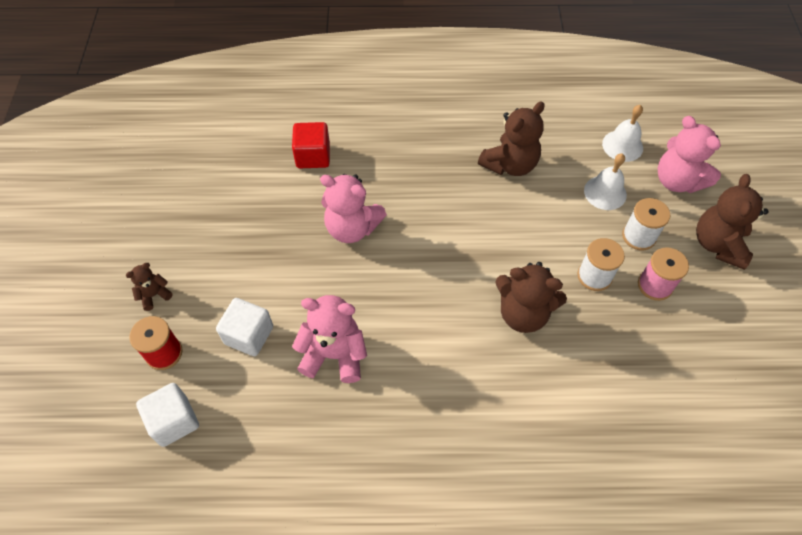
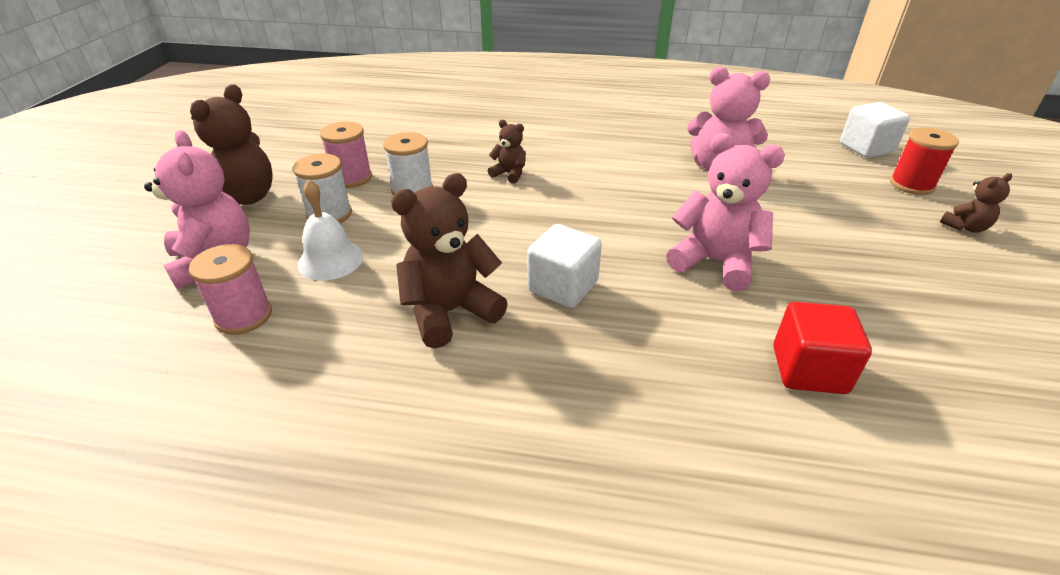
camera: 170 degrees left, 20 degrees down
(249, 335) = (819, 187): white cube -> white cube (563, 287)
(523, 313) = (509, 174): brown teddy bear -> brown teddy bear, size x0.52
(622, 145) = (243, 316): white bell -> pink spool

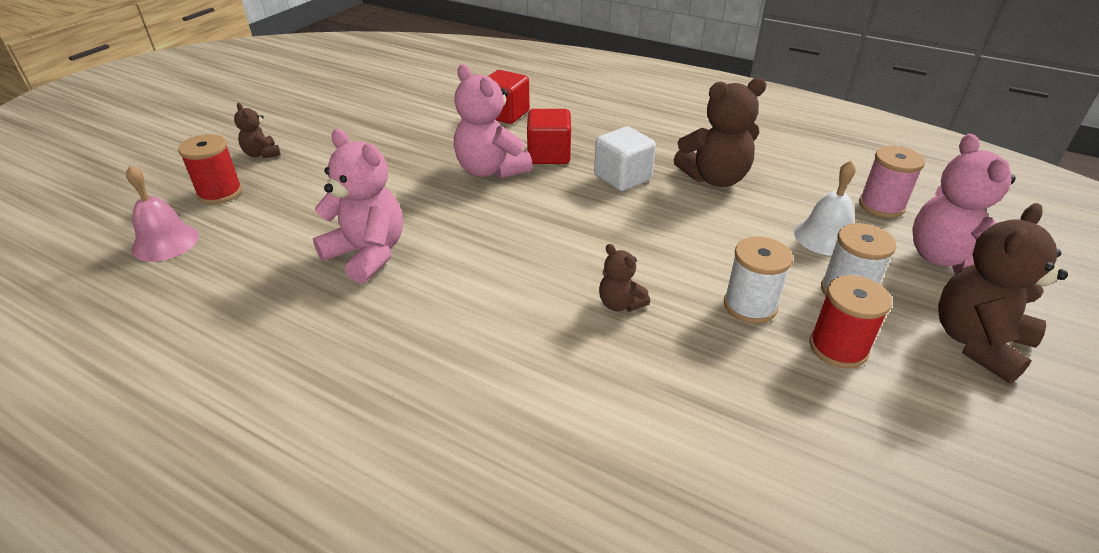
camera: 160 degrees left, 0 degrees up
(351, 178) = (838, 348): pink spool -> red spool
(672, 301) = (549, 155): none -> red cube
(866, 148) = (165, 242): white cube -> pink bell
(965, 227) = (262, 154): brown teddy bear -> brown teddy bear turned 120 degrees counterclockwise

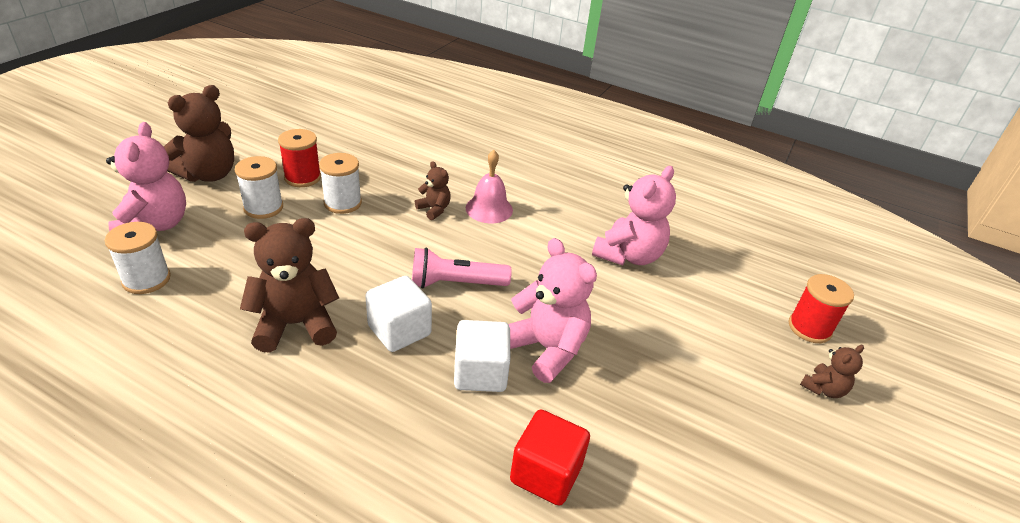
camera: 175 degrees right, 0 degrees up
(165, 242) = (798, 275): pink bell -> pink bell (489, 209)
(262, 154) = (823, 389): brown teddy bear -> brown teddy bear turned 90 degrees clockwise
(367, 254) = (629, 255): pink teddy bear -> pink teddy bear turned 90 degrees counterclockwise
(549, 155) = (480, 373): red cube -> white cube
(577, 215) = (455, 283): none -> pink flashlight
(825, 237) = (237, 250): white bell -> none
(881, 206) = (146, 279): pink spool -> white spool

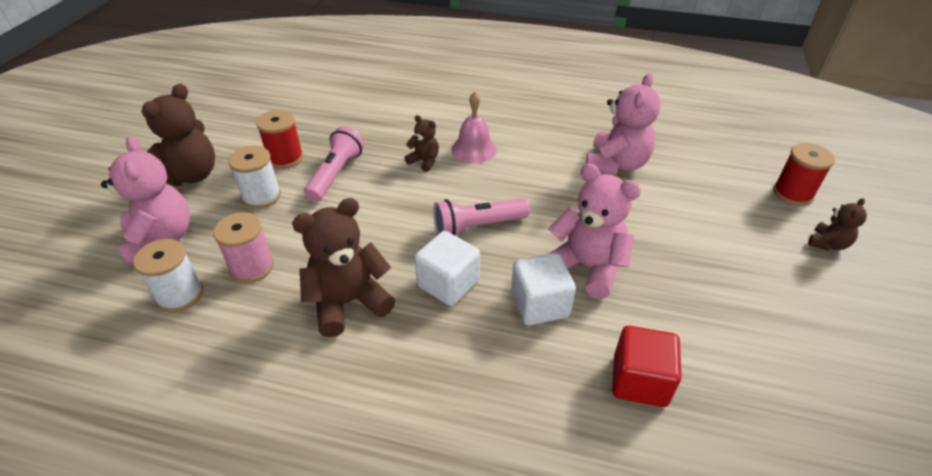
camera: 10 degrees left, 5 degrees up
(223, 270) = (252, 267): none -> pink spool
(342, 203) = (336, 174): white spool -> pink flashlight

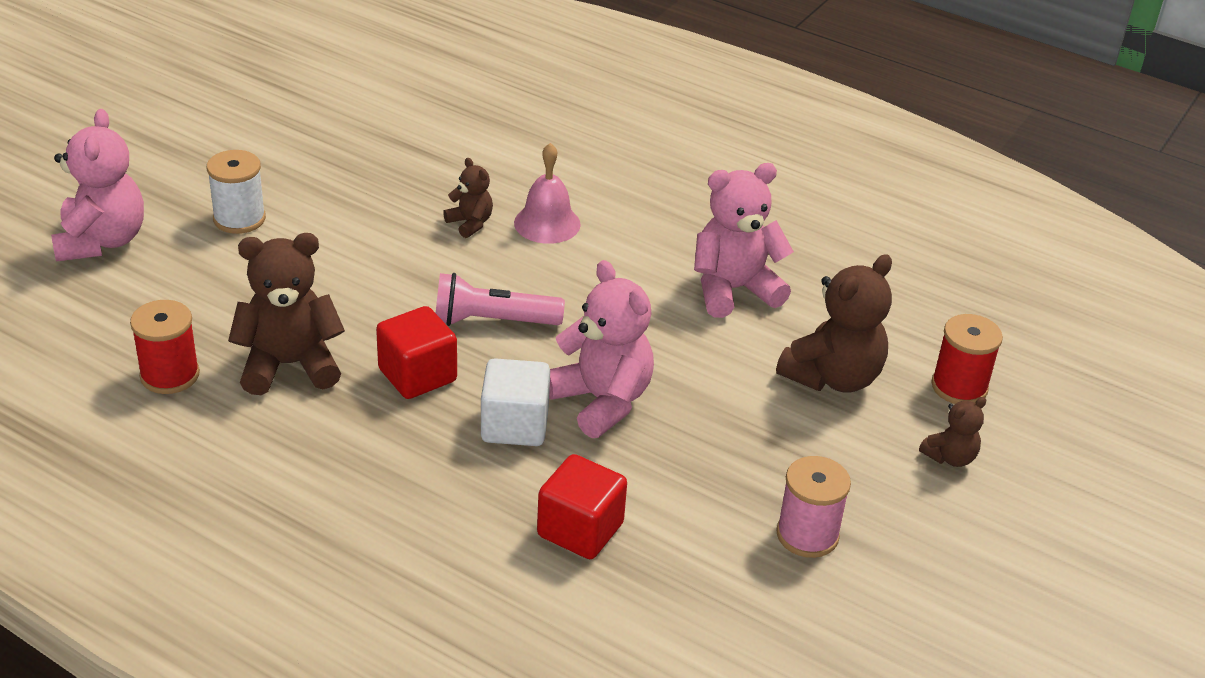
camera: 15 degrees right, 5 degrees down
(180, 295) = (103, 308): white spool -> none
(191, 175) = (162, 172): brown teddy bear -> brown teddy bear (833, 377)
(252, 267) = (195, 299): pink spool -> pink spool (807, 535)
(285, 158) = (289, 177): red spool -> red spool (170, 375)
(336, 174) = (345, 213): pink flashlight -> none
(448, 284) = (417, 375): white cube -> red cube
(616, 164) = (733, 290): pink teddy bear -> pink teddy bear turned 150 degrees counterclockwise

